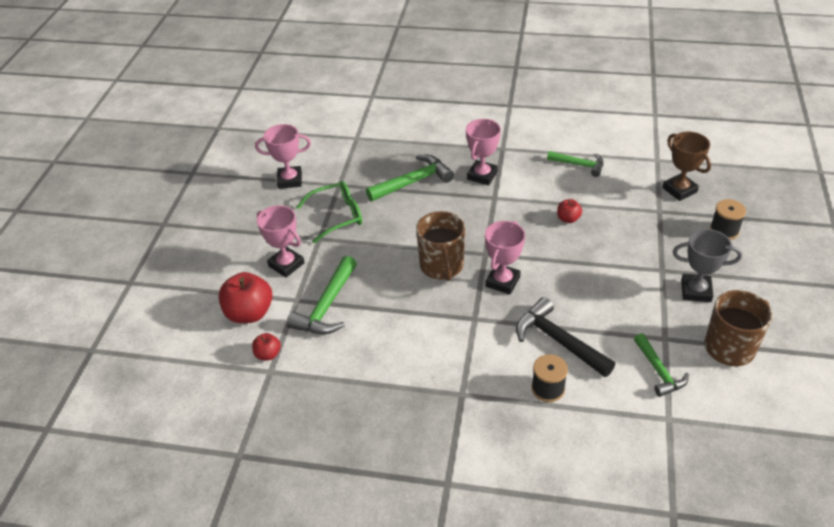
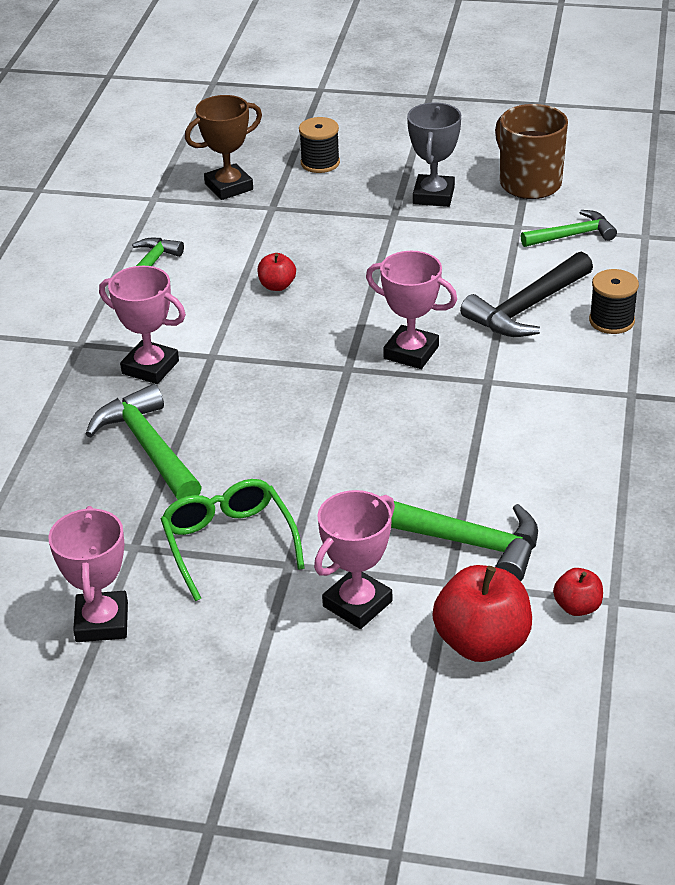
camera: 90 degrees left, 5 degrees down
(442, 266) = (373, 413): brown mug -> none

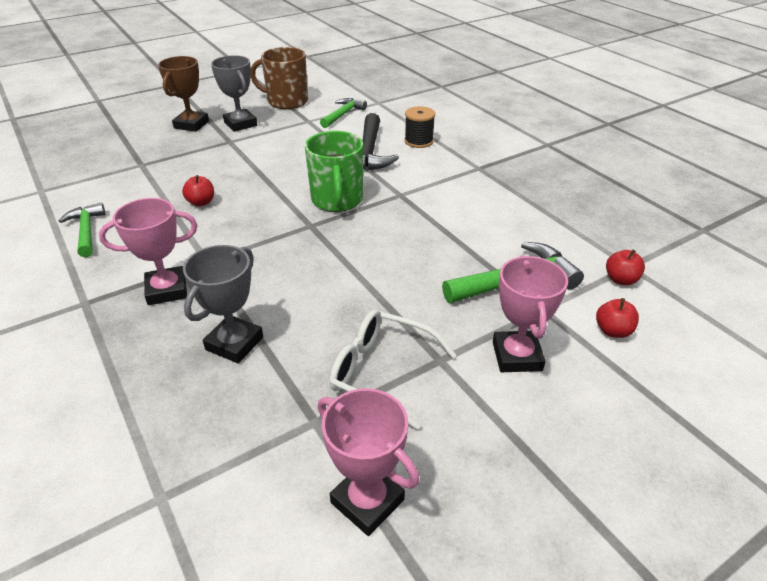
camera: 45 degrees left, 0 degrees up
(148, 448) = (234, 343): green hammer -> grey trophy
(229, 187) = (94, 165): brown trophy -> brown trophy (191, 125)
(229, 543) = (382, 372): green glasses -> white glasses
(320, 163) = (145, 132): black spool -> none
(411, 352) = (337, 200): pink trophy -> green mug
(482, 643) = (613, 331): red apple -> red apple, size x0.51

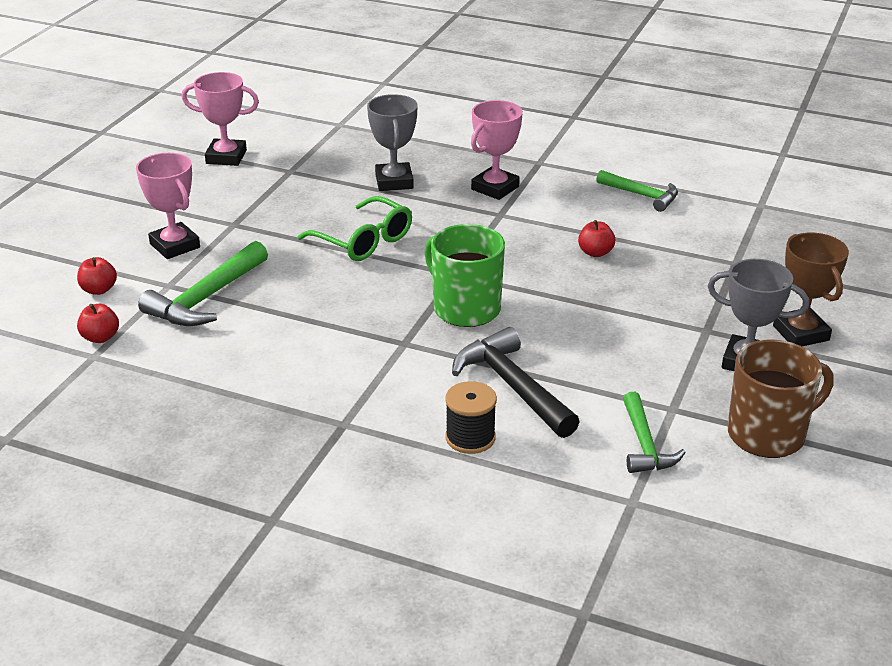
camera: 145 degrees right, 5 degrees down
(341, 283) = (364, 241): none -> green glasses
(382, 372) = (270, 204): white glasses -> none

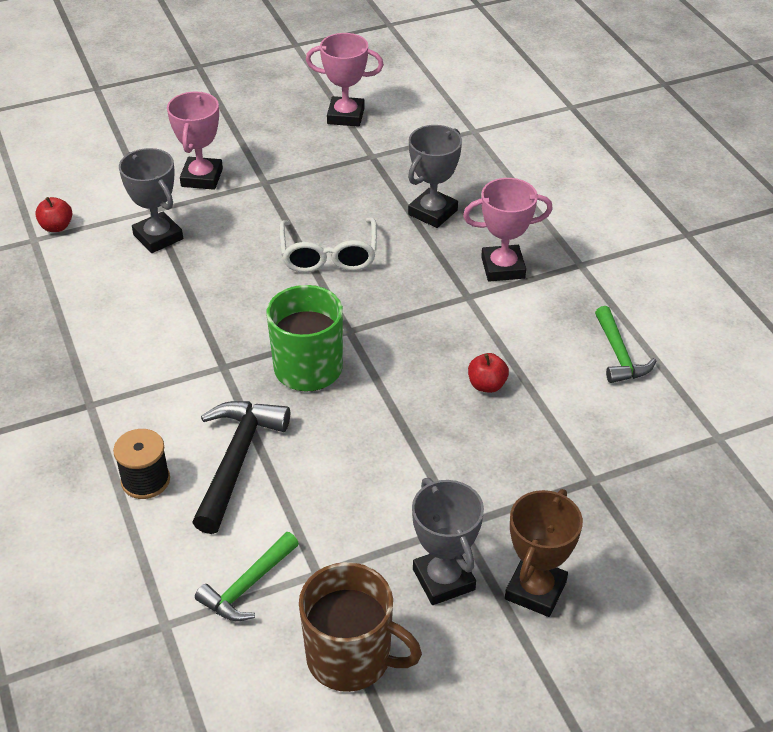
camera: 45 degrees right, 10 degrees up
(99, 290) = (108, 186): red apple -> none
(206, 298) = (158, 237): green hammer -> grey trophy
(226, 157) = (346, 116): pink trophy -> pink trophy turned 45 degrees counterclockwise
(364, 241) = (329, 255): green glasses -> white glasses

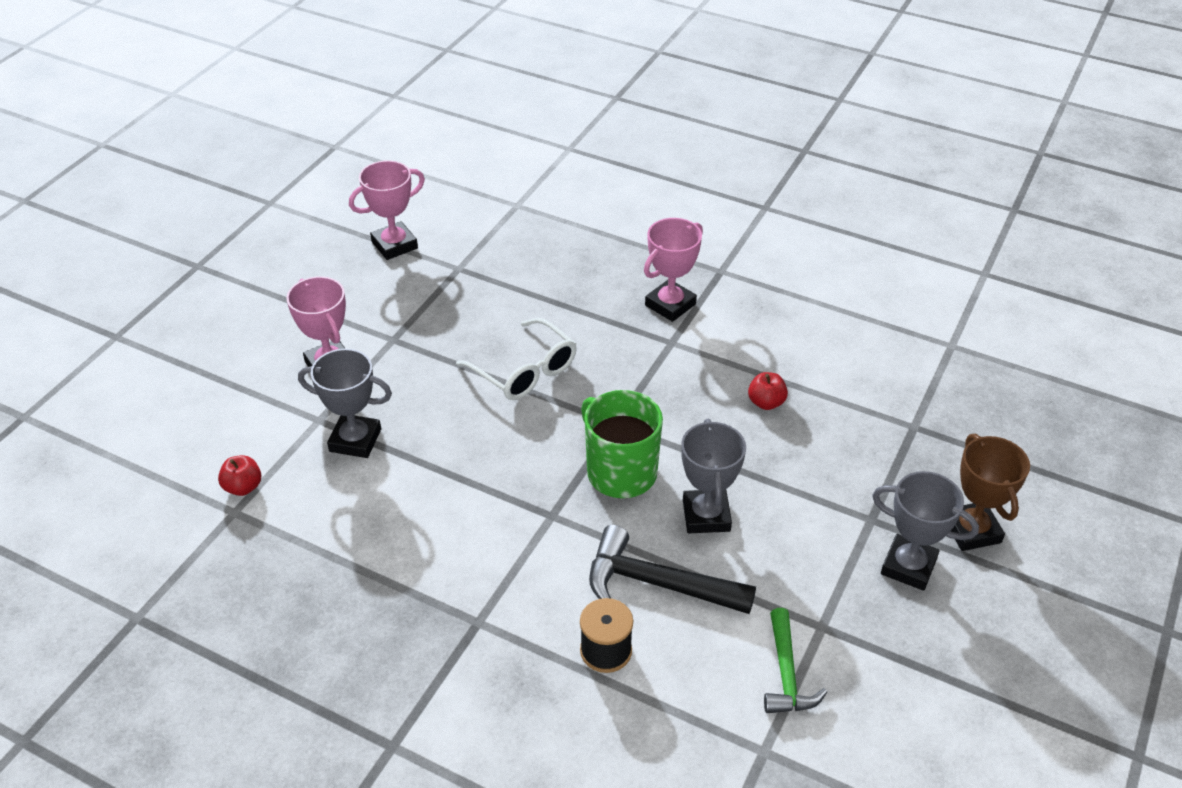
camera: 40 degrees left, 0 degrees up
(236, 461) = (658, 584): black hammer -> black hammer turned 45 degrees counterclockwise
(351, 657) = (918, 669): brown mug -> none
(433, 212) = (565, 289): grey trophy -> grey trophy (706, 516)
(619, 354) = (825, 324): green hammer -> none

